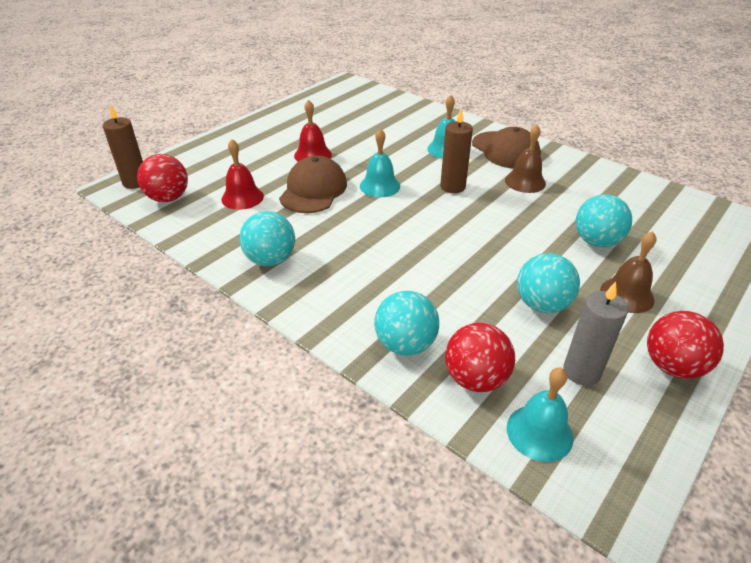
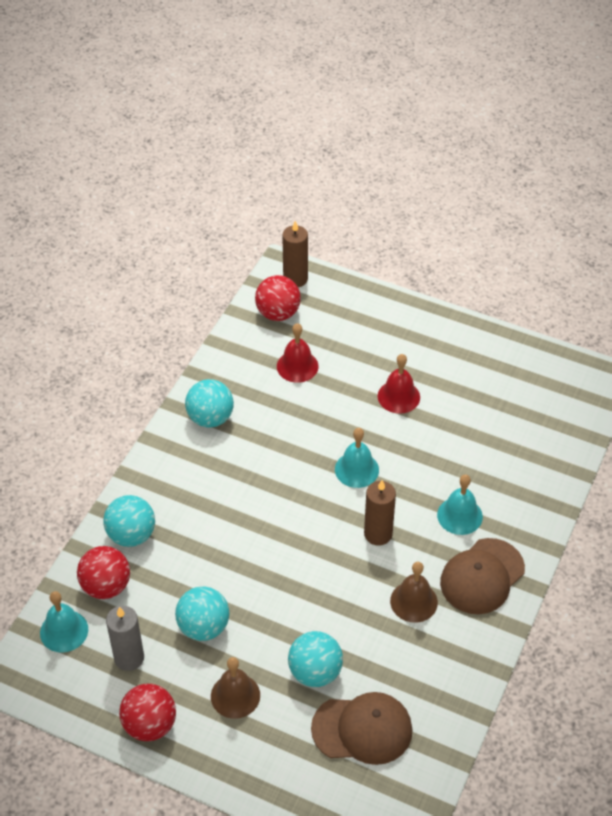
camera: 75 degrees right, 10 degrees up
(313, 190) = (329, 416): brown cap -> brown cap (362, 729)

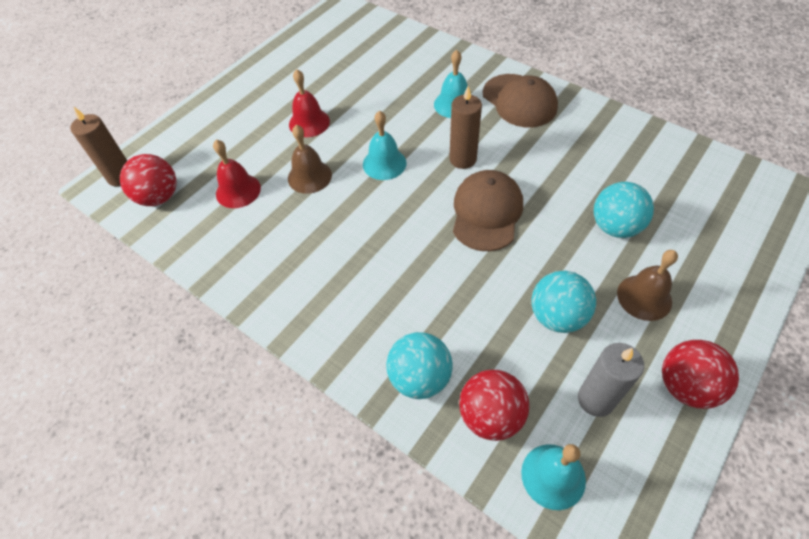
camera: 75 degrees left, 5 degrees up
(210, 418) = (275, 275): turquoise ball -> none
(362, 729) = (677, 200): brown cap -> brown cap (486, 212)
(413, 601) = (540, 146): brown bell -> brown bell (309, 176)

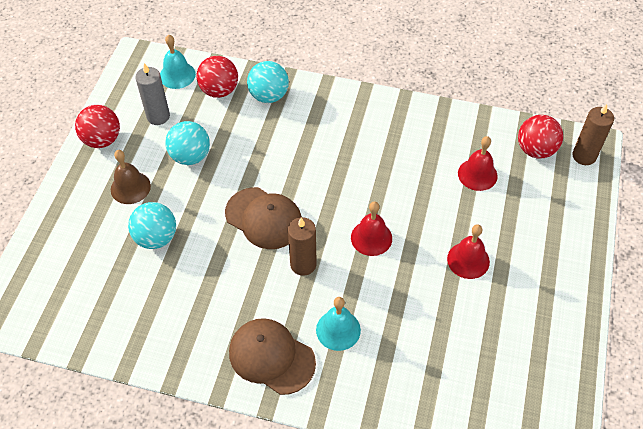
camera: 155 degrees right, 0 degrees up
(309, 176) = (428, 205): brown bell -> none
(384, 163) = (371, 238): turquoise bell -> red bell
(486, 212) = (264, 218): brown cap -> brown cap turned 45 degrees counterclockwise

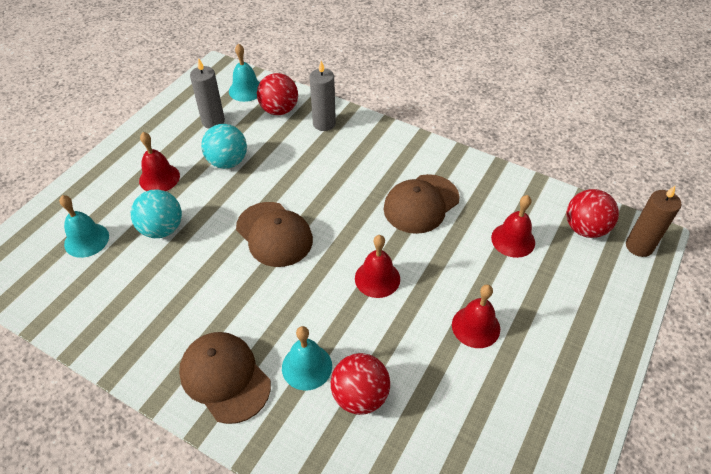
camera: 15 degrees right, 5 degrees down
(88, 265) = (86, 240): none -> turquoise bell
(102, 140) = (153, 131): red ball -> red ball (360, 396)
(130, 187) = (159, 178): brown bell -> red bell
(269, 96) = (324, 123): turquoise ball -> grey candle
(303, 264) = (296, 289): brown candle -> none
(387, 158) = (421, 204): none -> brown cap

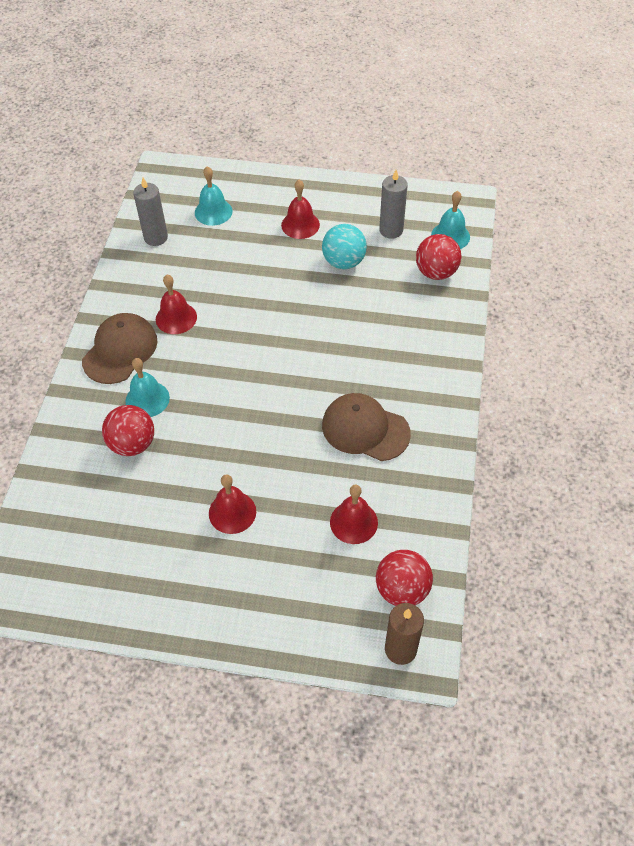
camera: 70 degrees right, 5 degrees up
(162, 229) = (245, 252): turquoise ball -> none
(274, 234) = (273, 328): brown cap -> none
(324, 123) = (437, 314): grey candle -> grey candle (156, 237)
(377, 278) = (256, 420): red bell -> red bell (176, 318)

